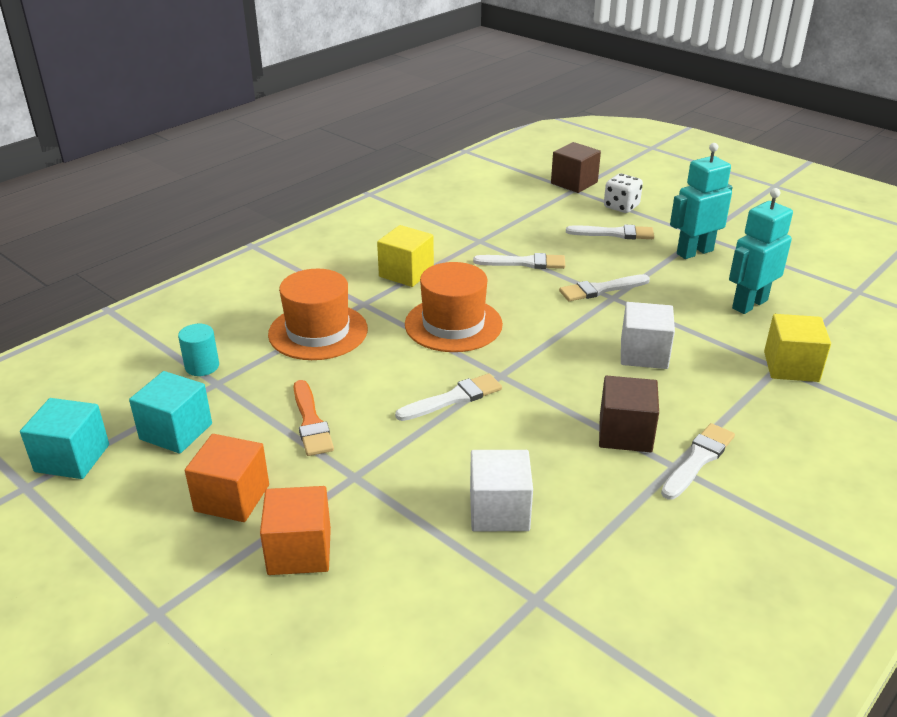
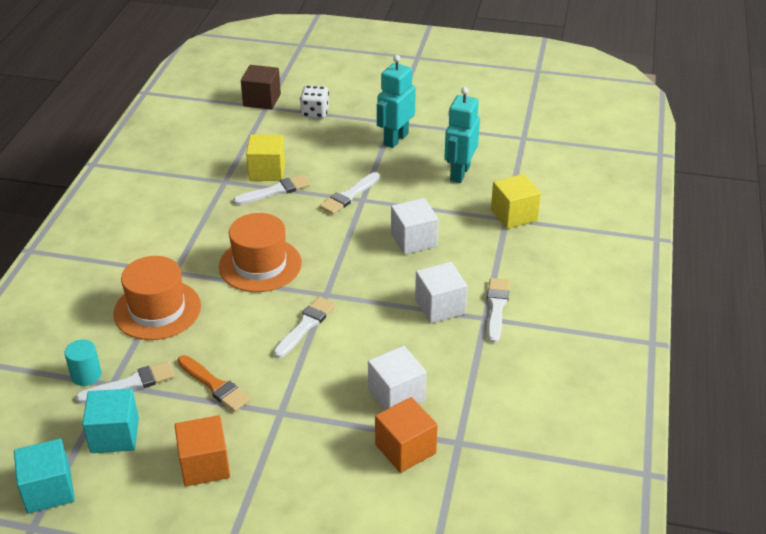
camera: 30 degrees left, 5 degrees up
(299, 551) = (285, 479): orange cube -> orange cube (405, 449)
(406, 273) = (187, 232): yellow cube -> yellow cube (267, 171)
(614, 233) = (326, 141): white brush -> white brush (131, 384)
(625, 433) = (440, 306): brown cube -> white cube

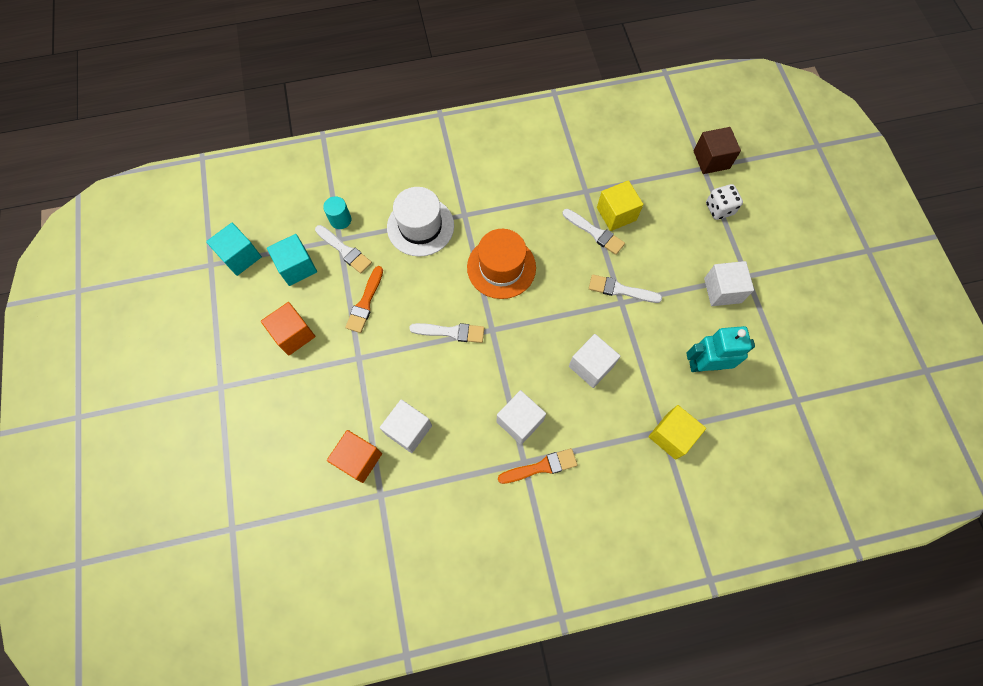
camera: 65 degrees right, 30 degrees up
(157, 310) = (420, 226): orange hat -> white hat
(395, 139) = (722, 290): turquoise robot -> white cube
(496, 307) = (541, 467): white brush -> orange brush

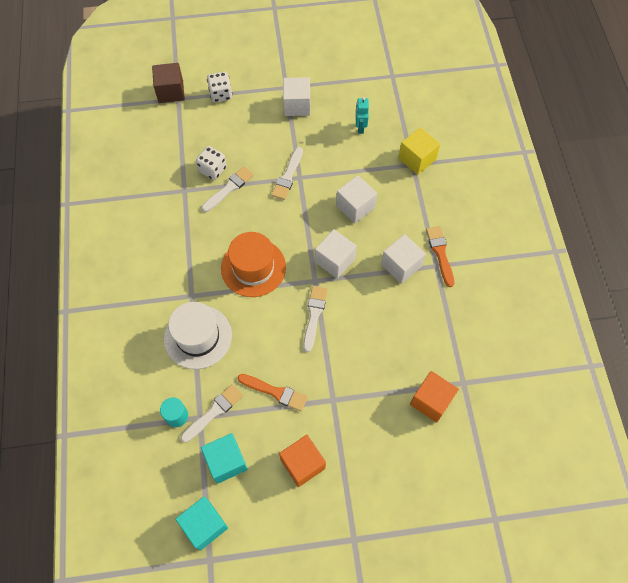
camera: 85 degrees left, 5 degrees down
(408, 430) = (405, 356): white cube -> white cube (335, 260)
(616, 214) = (212, 169): yellow cube -> white dice
(705, 365) = (360, 127): turquoise robot -> turquoise robot, size x0.58

